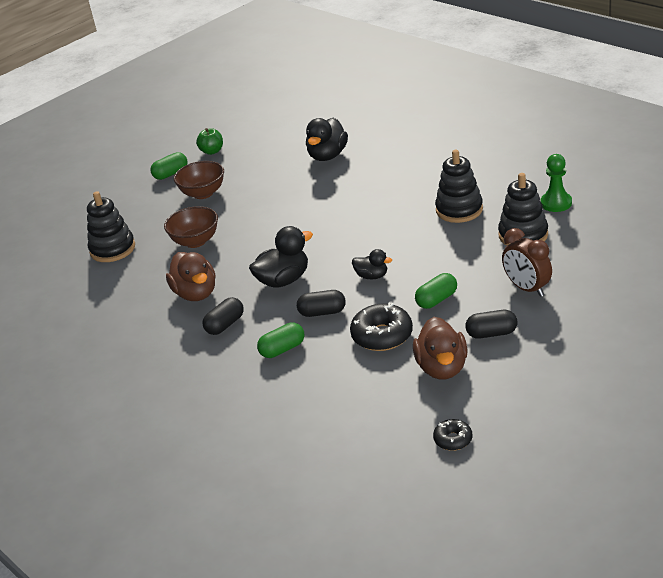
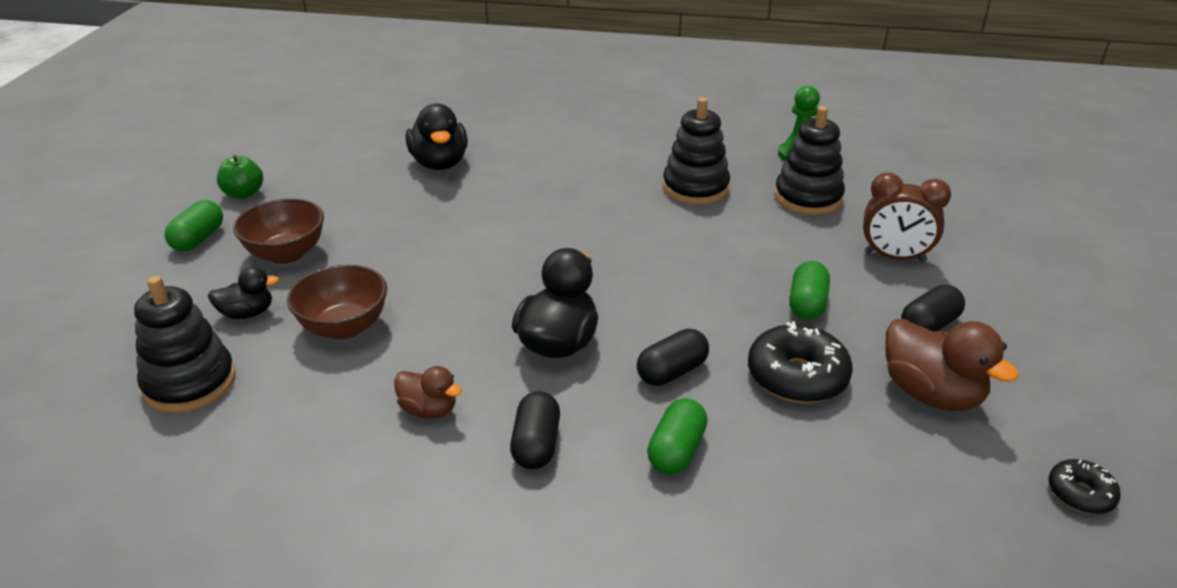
camera: 40 degrees left, 0 degrees up
(196, 293) = (429, 410): brown duck -> brown duck, size x0.58
(372, 276) = (683, 299): black duck -> black duck (247, 313)

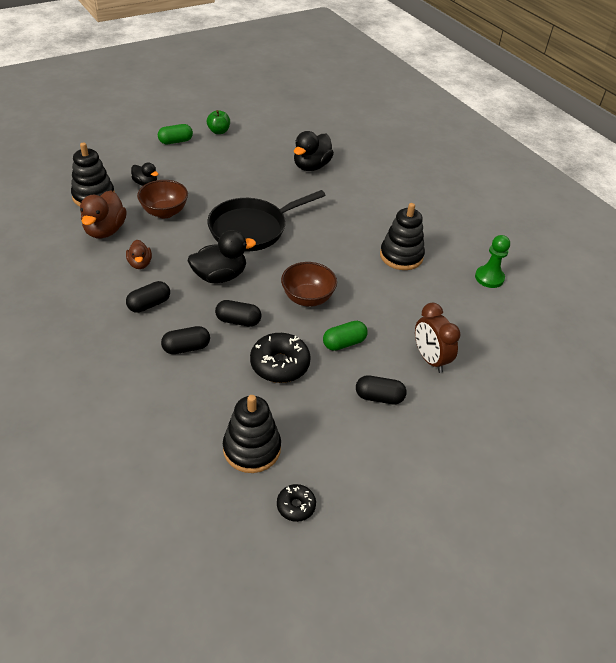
camera: 45 degrees right, 10 degrees up
(286, 254) = (193, 168): brown bowl -> brown bowl (307, 298)
(496, 267) = (252, 228): none -> black pan
(676, 451) = (186, 348): green capsule -> black capsule
(808, 198) = (447, 301): black stacking toy -> black stacking toy (252, 448)
(931, 394) = (319, 419): brown duck -> brown duck (105, 230)

